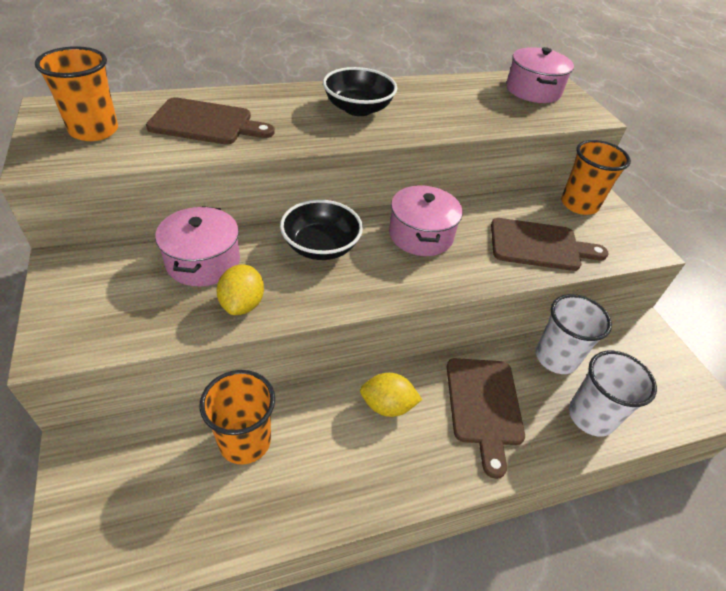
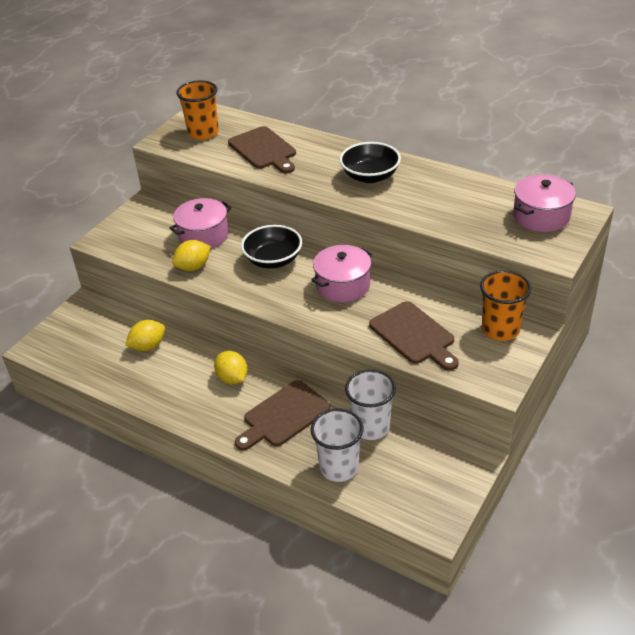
camera: 55 degrees right, 5 degrees down
(245, 441) = (148, 346): orange cup -> yellow lemon

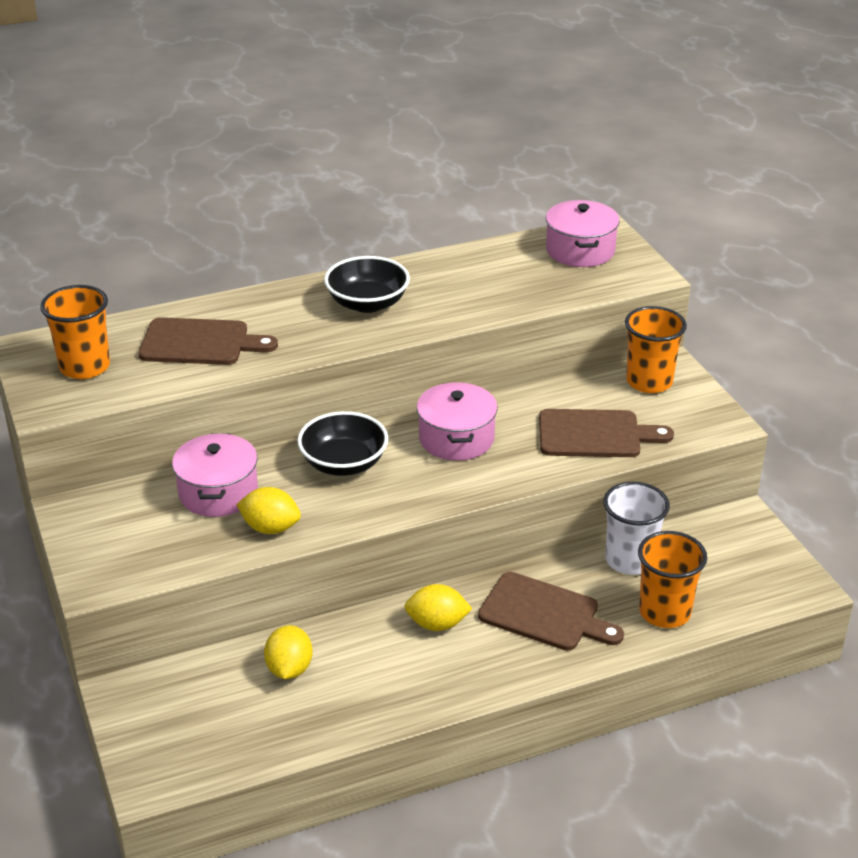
camera: 55 degrees left, 5 degrees down
(193, 267) = (270, 528): yellow lemon -> yellow lemon turned 75 degrees counterclockwise
(283, 416) = (544, 614): brown cutting board -> brown cutting board turned 60 degrees counterclockwise
(339, 467) = (664, 612): white cup -> orange cup

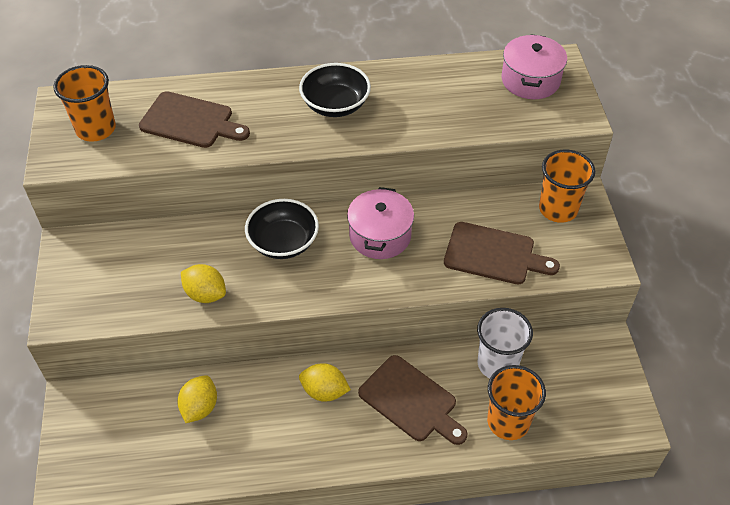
camera: 15 degrees right, 15 degrees up
(218, 492) = (179, 251): pink pot -> none

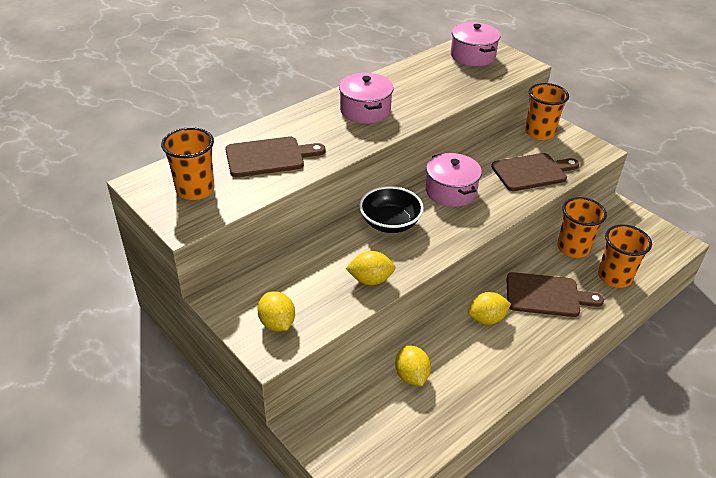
camera: 35 degrees left, 10 degrees down
(88, 294) = (277, 323): none -> yellow lemon
(335, 105) = (365, 110): black bowl -> pink pot
(497, 364) = (573, 248): white cup -> orange cup

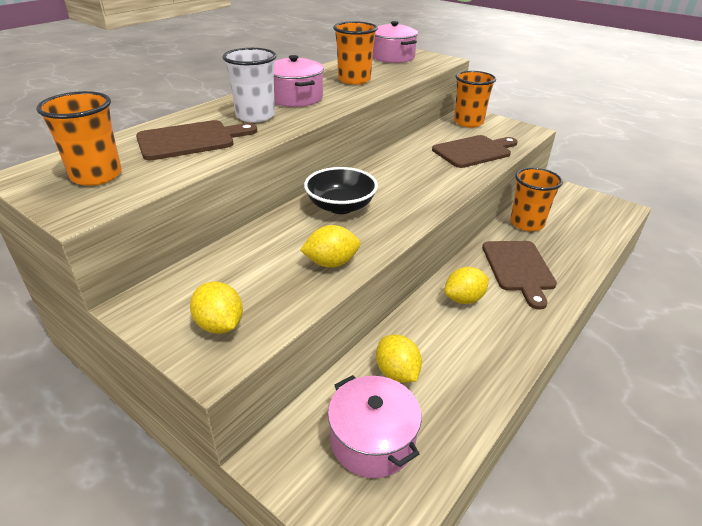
camera: 10 degrees left, 5 degrees down
(326, 132) = (255, 116): none -> white cup
(450, 191) = (398, 173): pink pot -> pink pot (372, 440)
(546, 295) = (518, 268): brown cutting board -> brown cutting board turned 90 degrees clockwise
(614, 277) = (578, 244): orange cup -> orange cup (354, 80)

